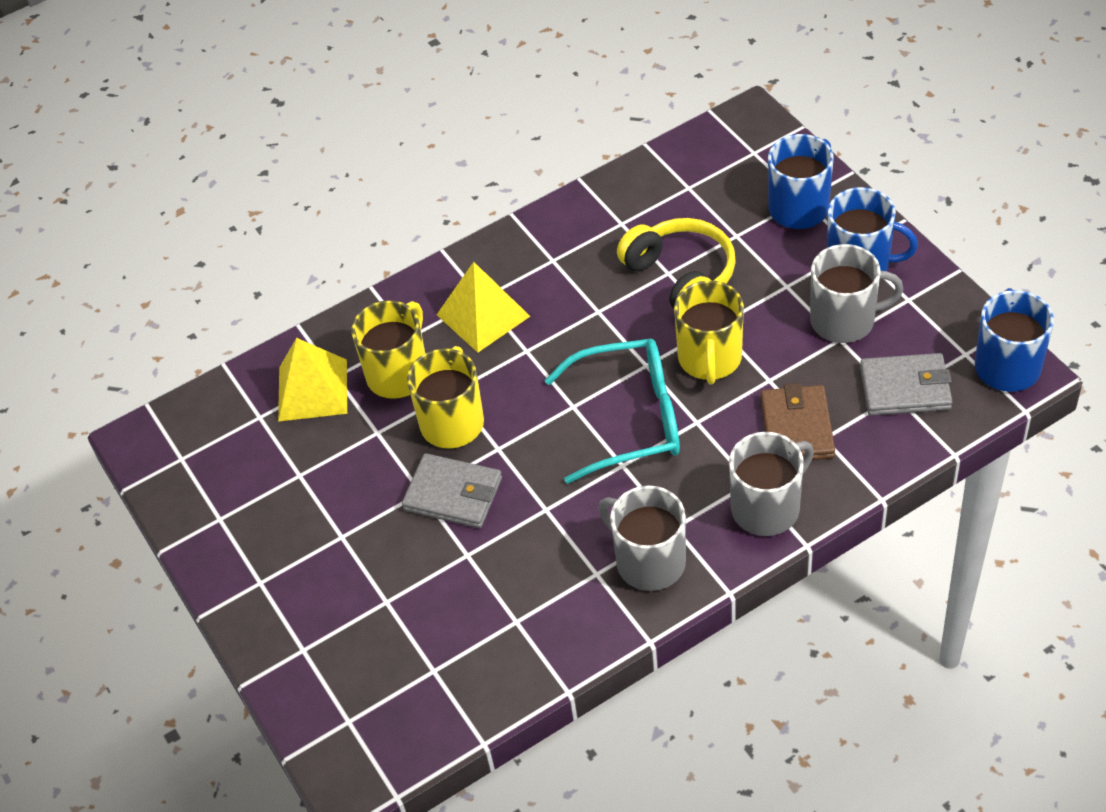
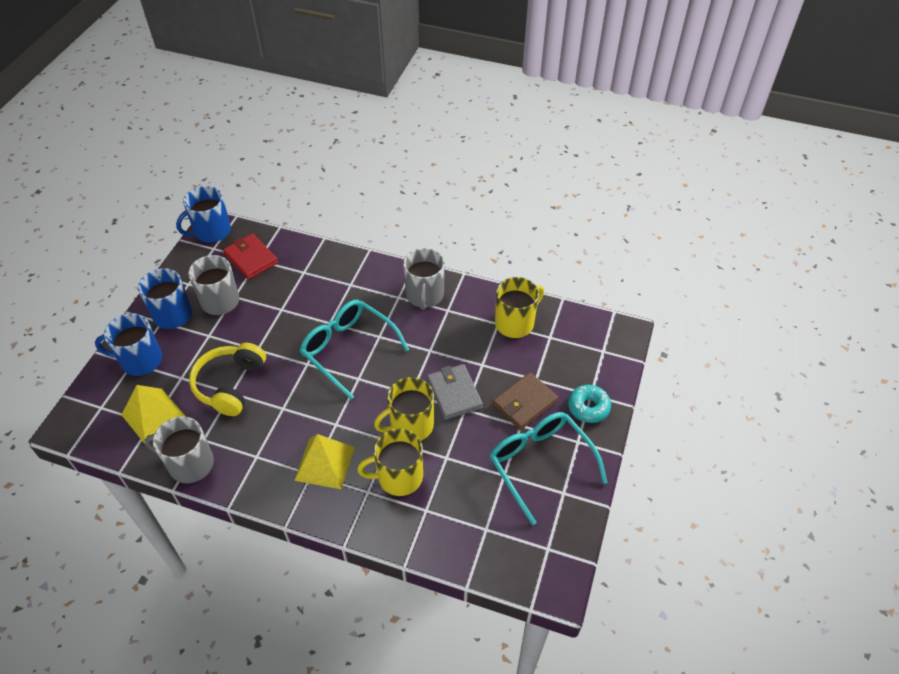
camera: 135 degrees left, 0 degrees up
(275, 520) = (540, 463): none -> turquoise glasses
(288, 631) = (588, 407): none -> turquoise donut
(313, 390) = (445, 514): yellow pyramid -> yellow pyramid (153, 416)
(709, 359) = (283, 339): yellow mug -> yellow mug (515, 323)
(767, 507) = (360, 271): grey mug -> grey mug (190, 464)
(797, 428) = (304, 284): brown wallet -> brown wallet (524, 403)
(905, 388) = (251, 258): grey wallet -> red wallet

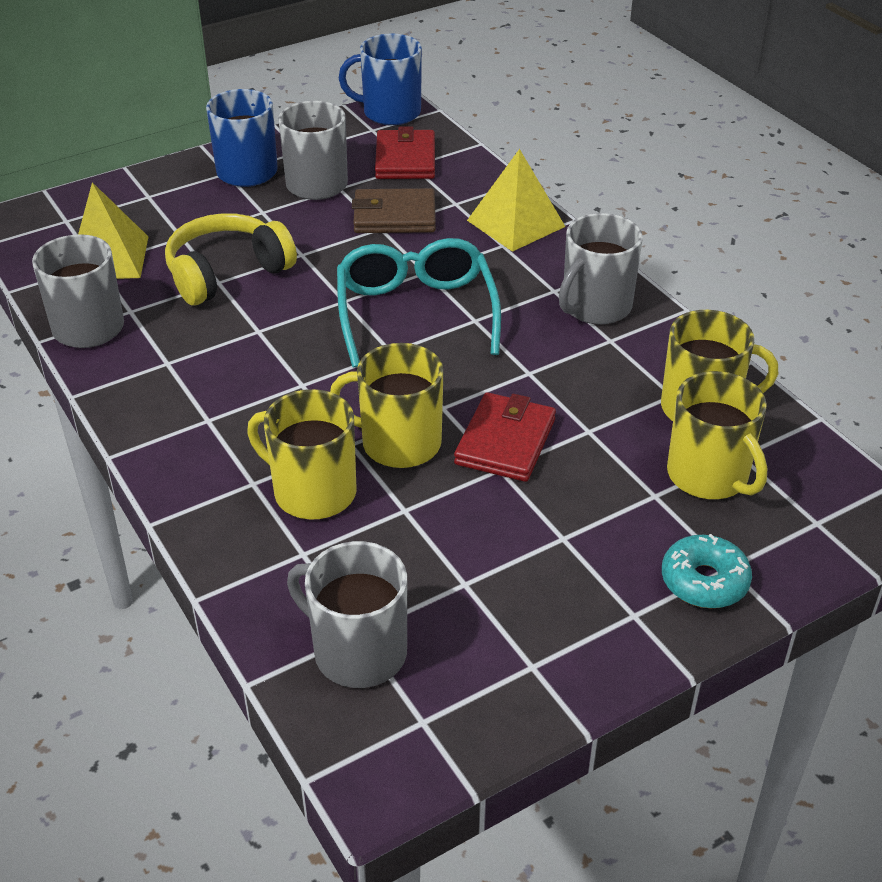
camera: 40 degrees right, 10 degrees down
(140, 360) = (159, 198): blue mug -> none
(325, 463) = (237, 418): yellow pyramid -> yellow pyramid (516, 223)
(454, 393) = (505, 442): grey wallet -> red wallet
(494, 538) = (357, 651): none -> grey mug
(524, 403) = (601, 514): brown wallet -> brown wallet (394, 216)
(540, 463) = (538, 604): turquoise glasses -> none
(547, 355) = (709, 476): none -> yellow mug

